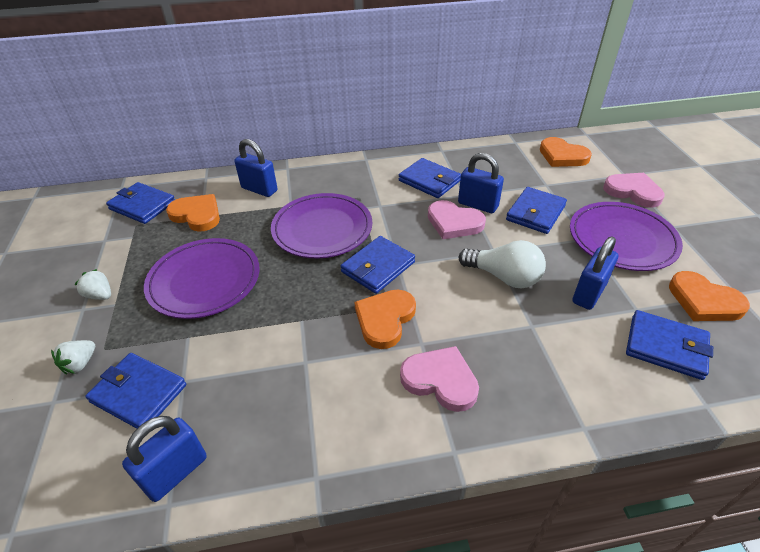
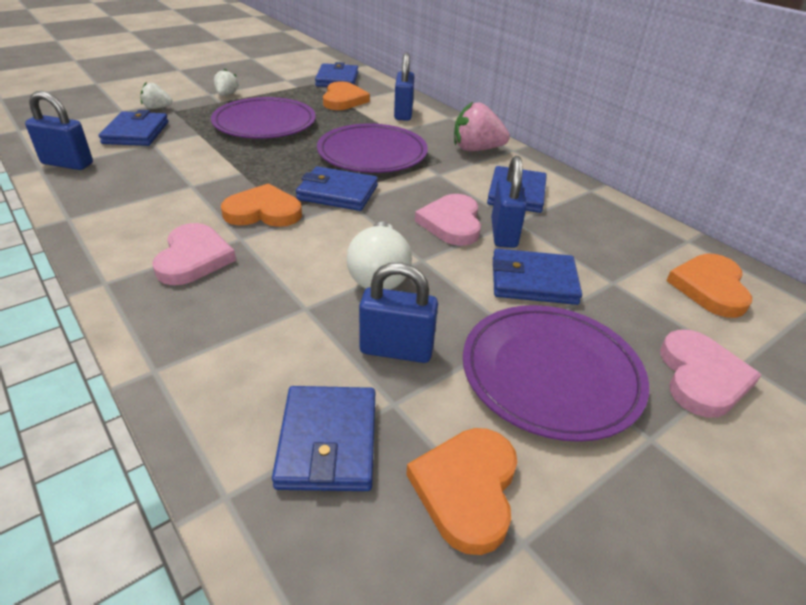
camera: 60 degrees right, 5 degrees down
(354, 175) = (476, 149): none -> pink strawberry

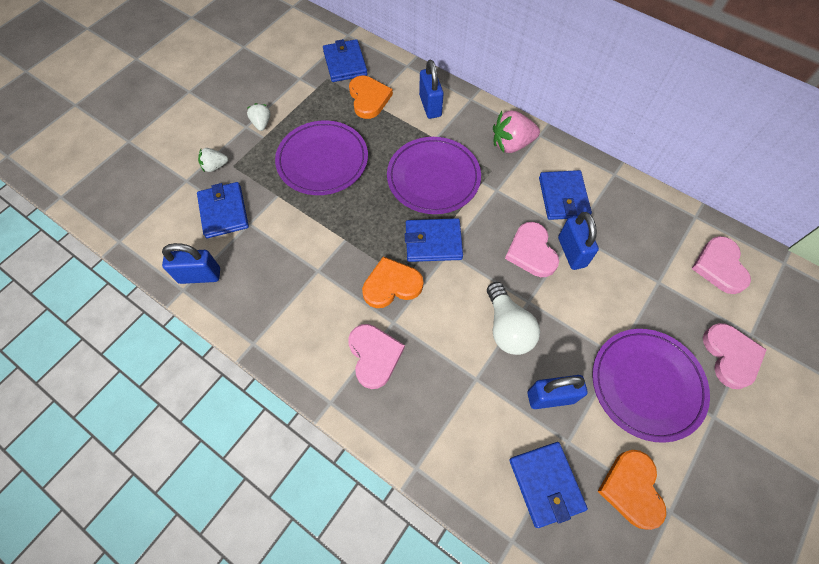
camera: 15 degrees left, 25 degrees up
(533, 281) = (609, 299): blue wallet -> none
(709, 288) = (719, 266): orange heart -> pink heart

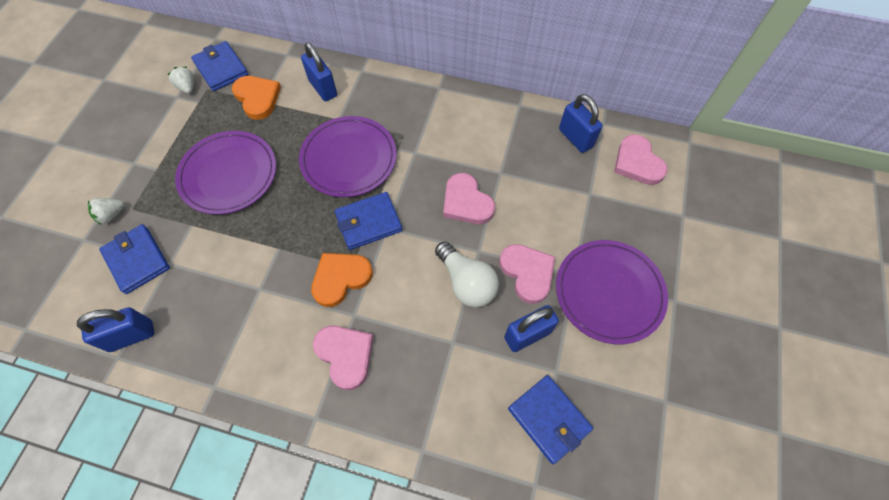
camera: 20 degrees left, 0 degrees up
(262, 123) = (150, 155): white strawberry -> white strawberry (187, 87)
(511, 144) = (415, 104): pink strawberry -> none
(563, 197) = (479, 141): blue wallet -> none
(571, 252) = (503, 190): blue padlock -> blue padlock (575, 138)
(631, 489) = (626, 394): orange heart -> none
(730, 356) = (672, 241): pink heart -> pink heart (527, 273)

